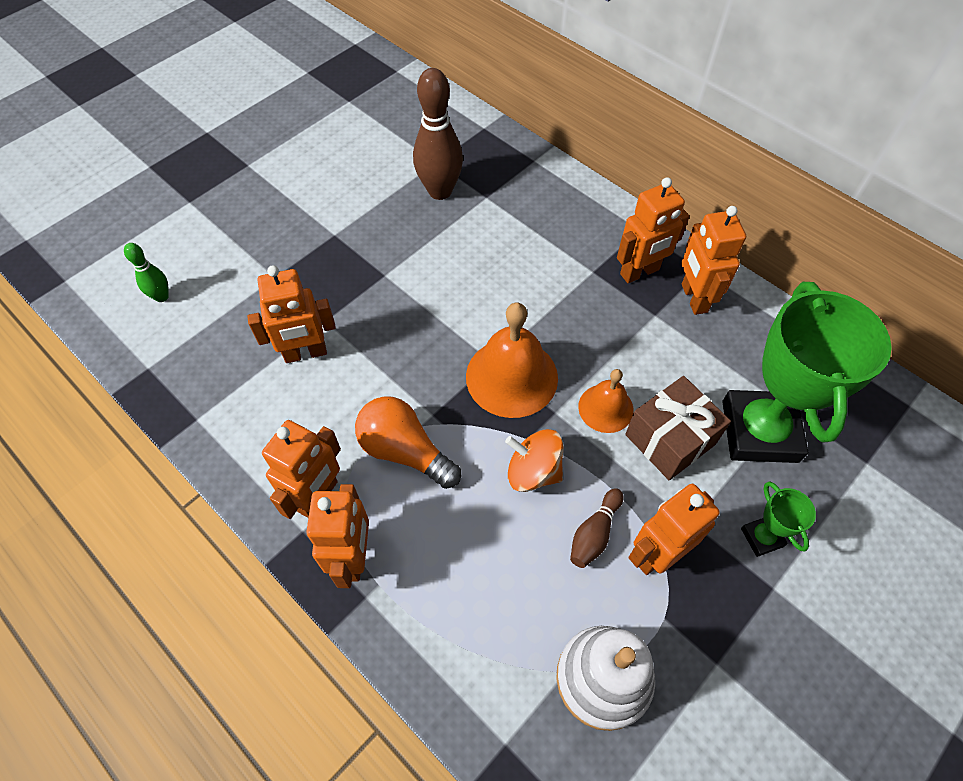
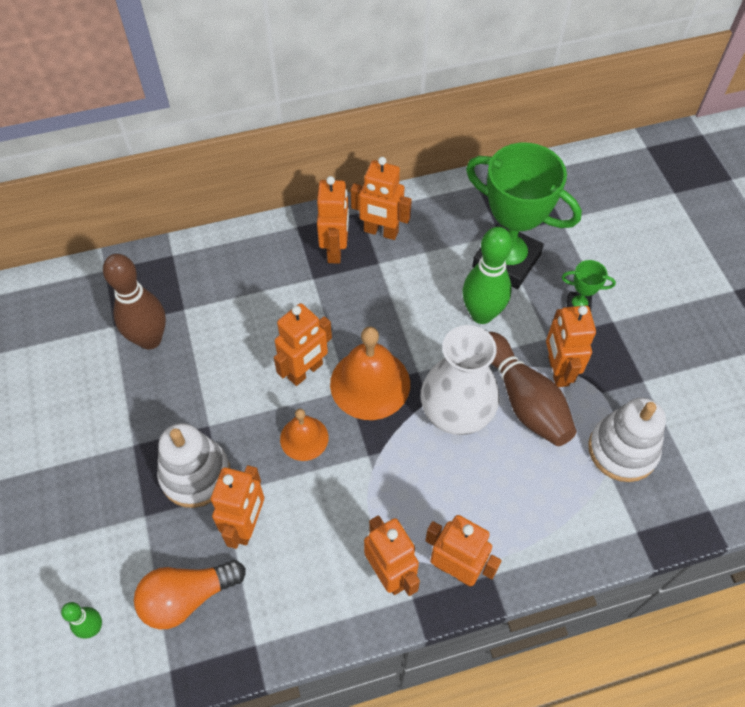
camera: 60 degrees left, 0 degrees up
(332, 291) = (195, 475): none -> white stacking toy
(405, 451) = (388, 490): orange light bulb -> orange light bulb (187, 597)
(488, 317) = (305, 371): none -> orange robot
(533, 471) = (456, 412): orange spinning top -> white vase
(594, 534) = (524, 399): brown bowling pin -> brown bowling pin, size x1.95
(605, 408) = (434, 338): orange bell -> orange bell (304, 438)
(670, 439) = (481, 314): brown gift -> green bowling pin

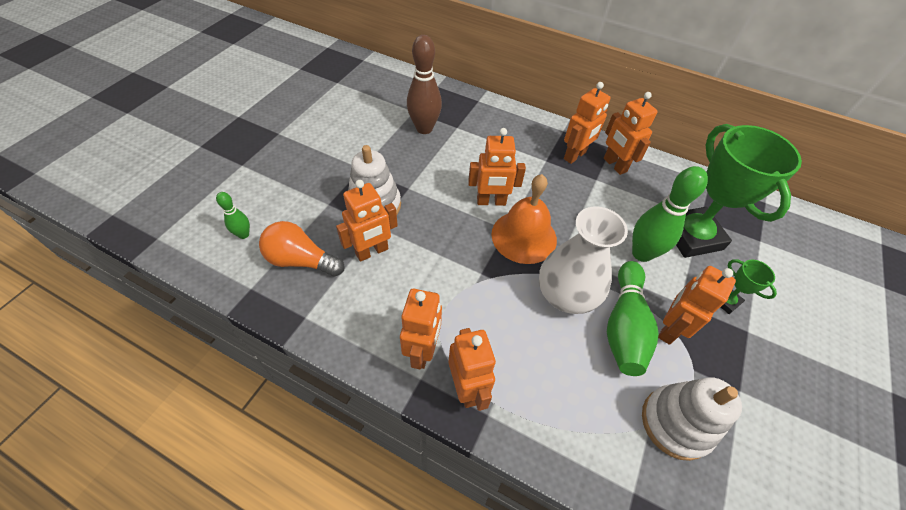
camera: 40 degrees right, 5 degrees down
(304, 438) = (453, 234): orange bell -> none
(524, 399) = (624, 326): brown bowling pin -> green bowling pin

